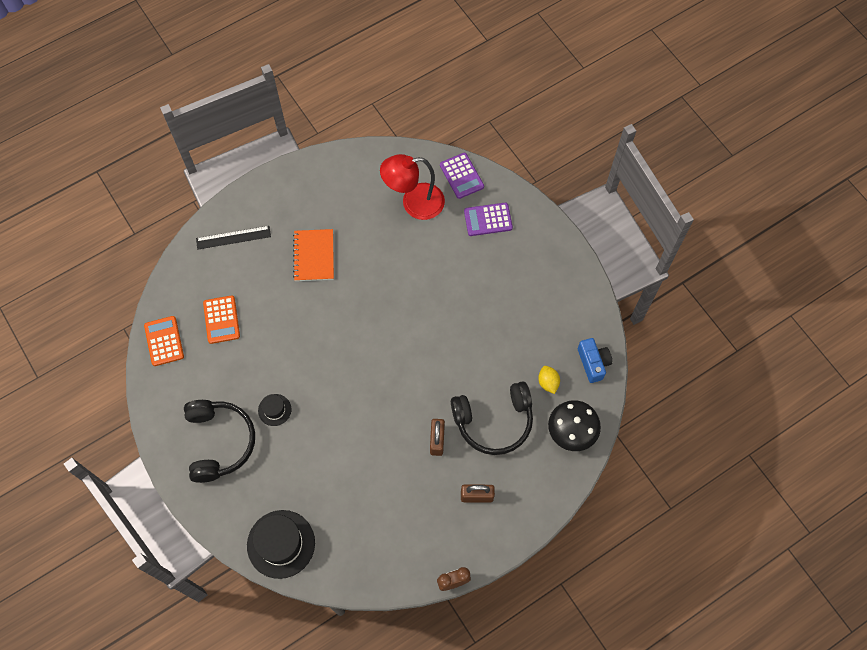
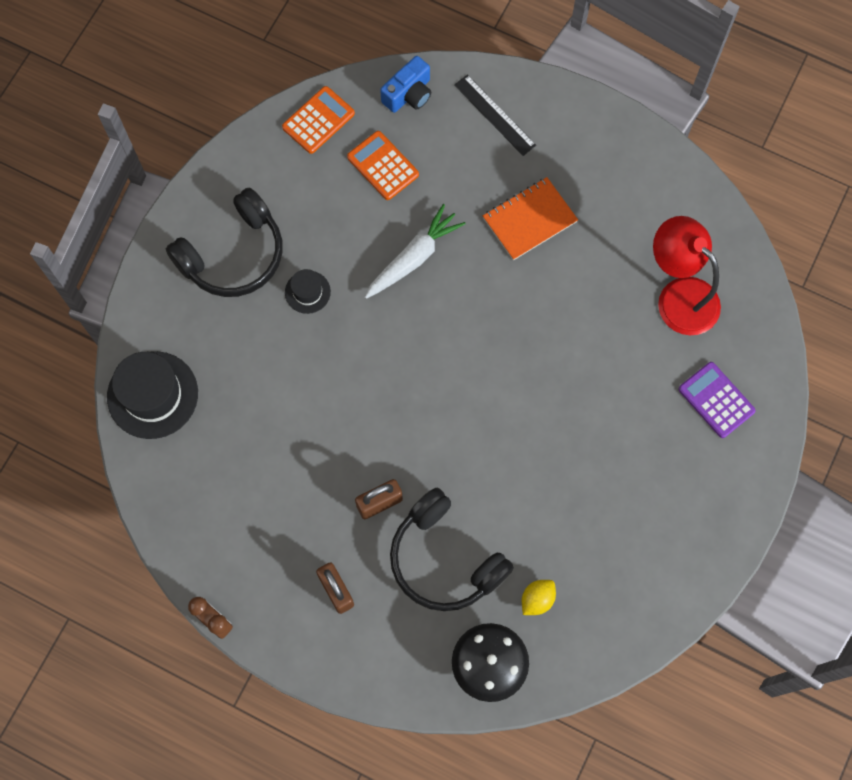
camera: 60 degrees right, 5 degrees up
(221, 320) = (383, 166): orange calculator -> orange calculator turned 90 degrees clockwise
(294, 335) = (413, 258): none -> white carrot
(461, 176) = (757, 332): purple calculator -> none
(593, 363) = (599, 644): blue camera -> blue camera (408, 94)

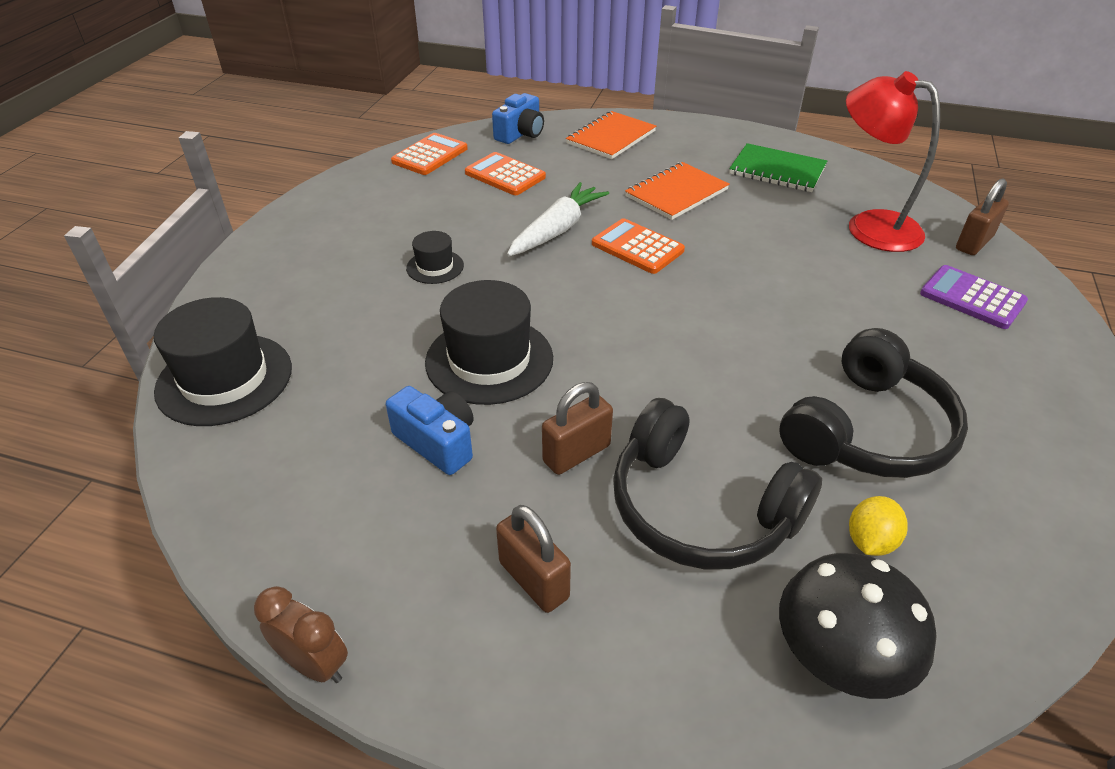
camera: 10 degrees left, 30 degrees down
(233, 255) = (340, 248): black headphones -> black headphones (867, 430)
(292, 478) = (437, 442): none -> blue camera
(336, 406) = (489, 360): none -> black hat
(474, 293) = (637, 247): none -> orange calculator
(494, 115) = (611, 137): black ruler -> orange notebook
(633, 198) = (777, 170): none -> green notebook
(755, 333) = (974, 243): none -> brown padlock

